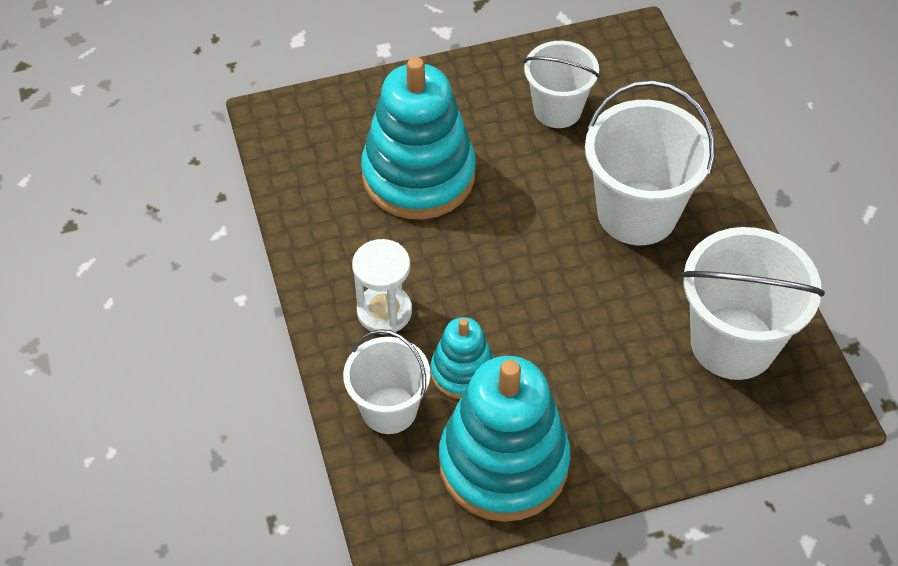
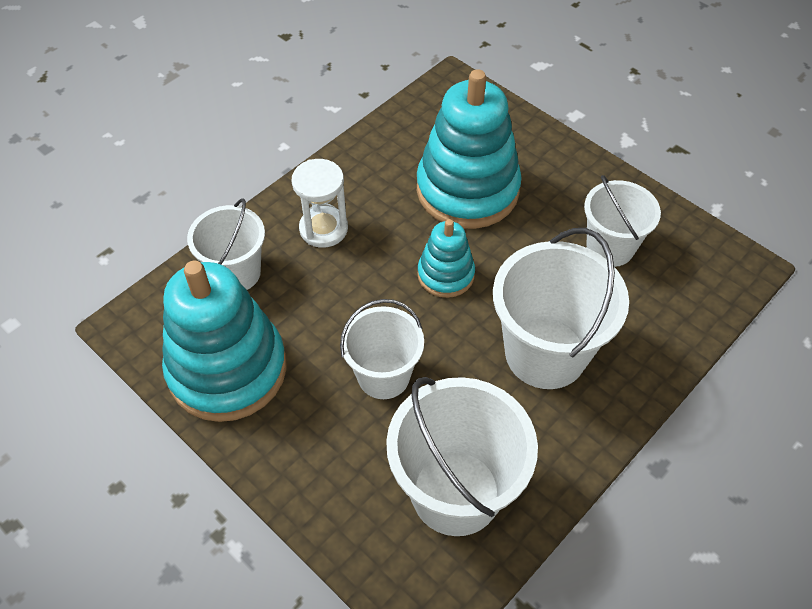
camera: 60 degrees right, 0 degrees up
(462, 372) = (298, 303): turquoise stacking toy -> turquoise stacking toy (445, 275)
(588, 341) = (383, 376): none -> white bucket

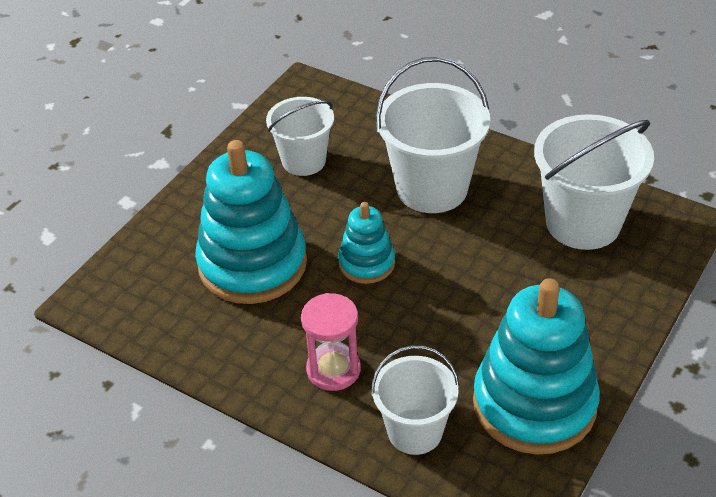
camera: 100 degrees left, 10 degrees down
(323, 229) = (333, 369): white hourglass -> pink hourglass
(383, 376) = (495, 286): white bucket -> none

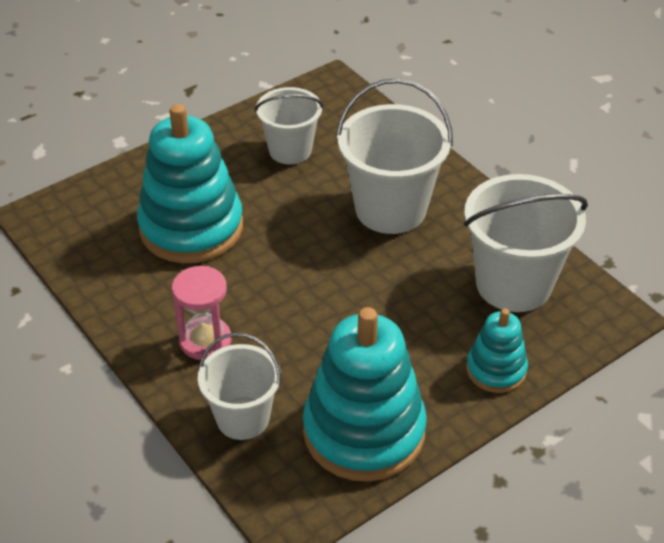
camera: 20 degrees right, 0 degrees up
(366, 263) = (290, 258): turquoise stacking toy -> turquoise stacking toy (496, 370)

